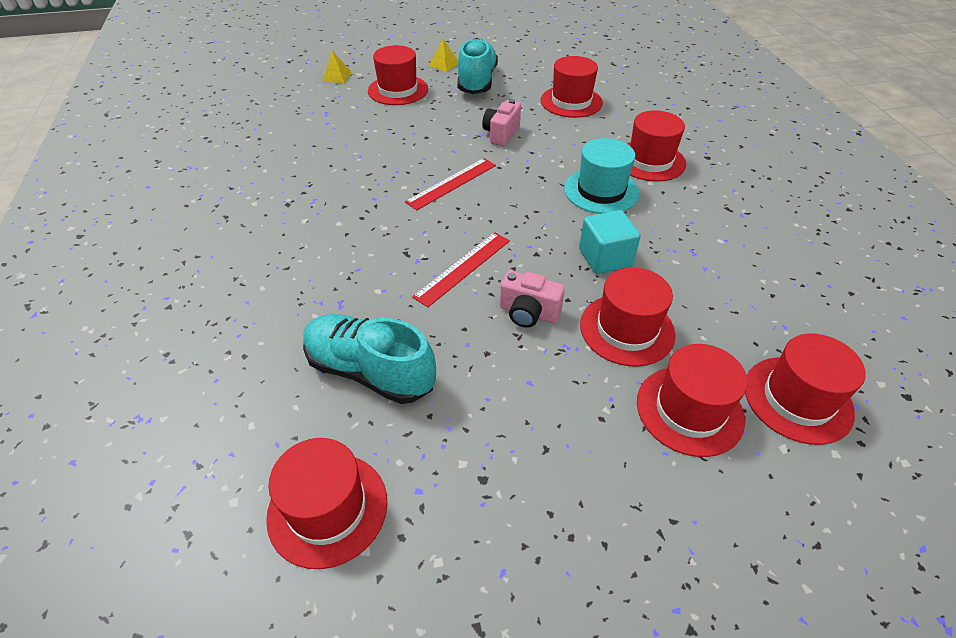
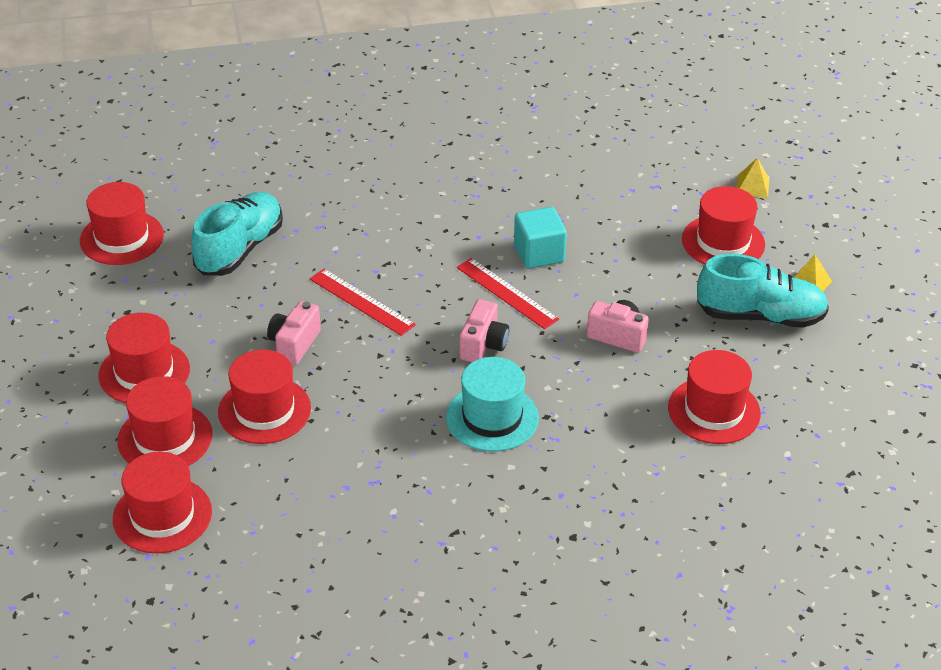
camera: 90 degrees right, 5 degrees down
(517, 195) = (483, 345): none -> pink camera
(605, 258) = (369, 407): turquoise cube -> turquoise cube (539, 253)
(650, 161) = (560, 473): red hat -> red hat (144, 372)

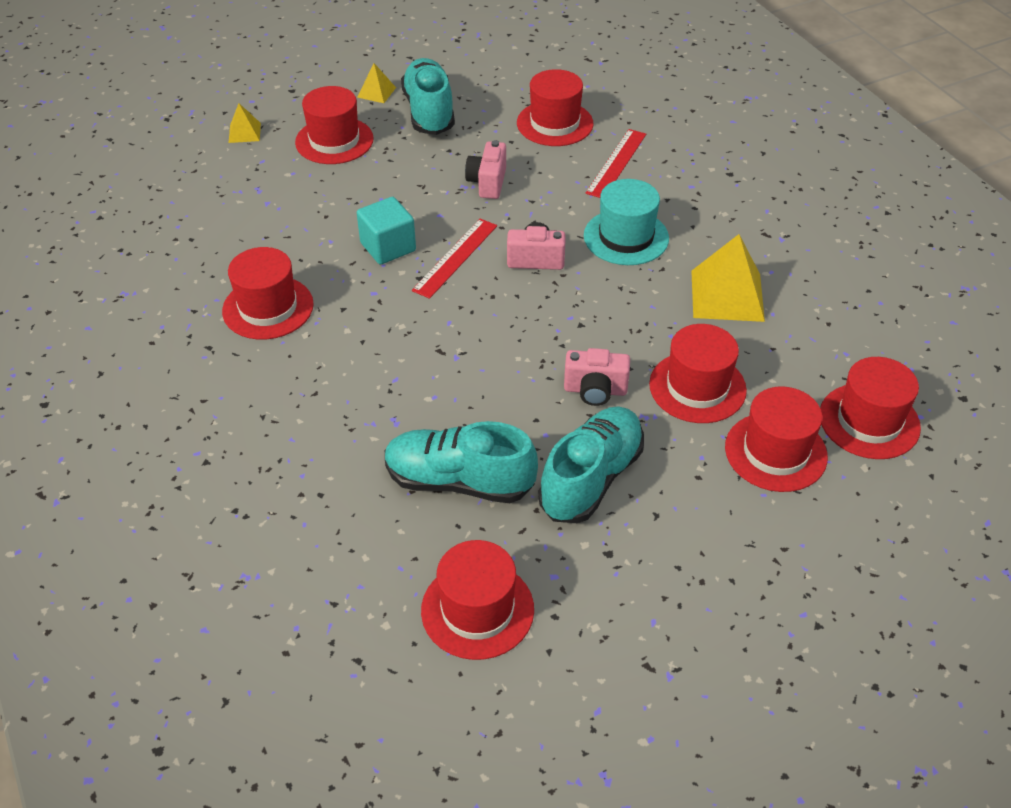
camera: 105 degrees left, 5 degrees up
(144, 372) = (695, 501): red hat -> red hat (268, 308)
(202, 319) = (591, 478): none -> turquoise shoe
(361, 302) = (509, 355): red ruler -> red ruler (616, 163)
(373, 469) = (727, 295): none -> yellow pyramid

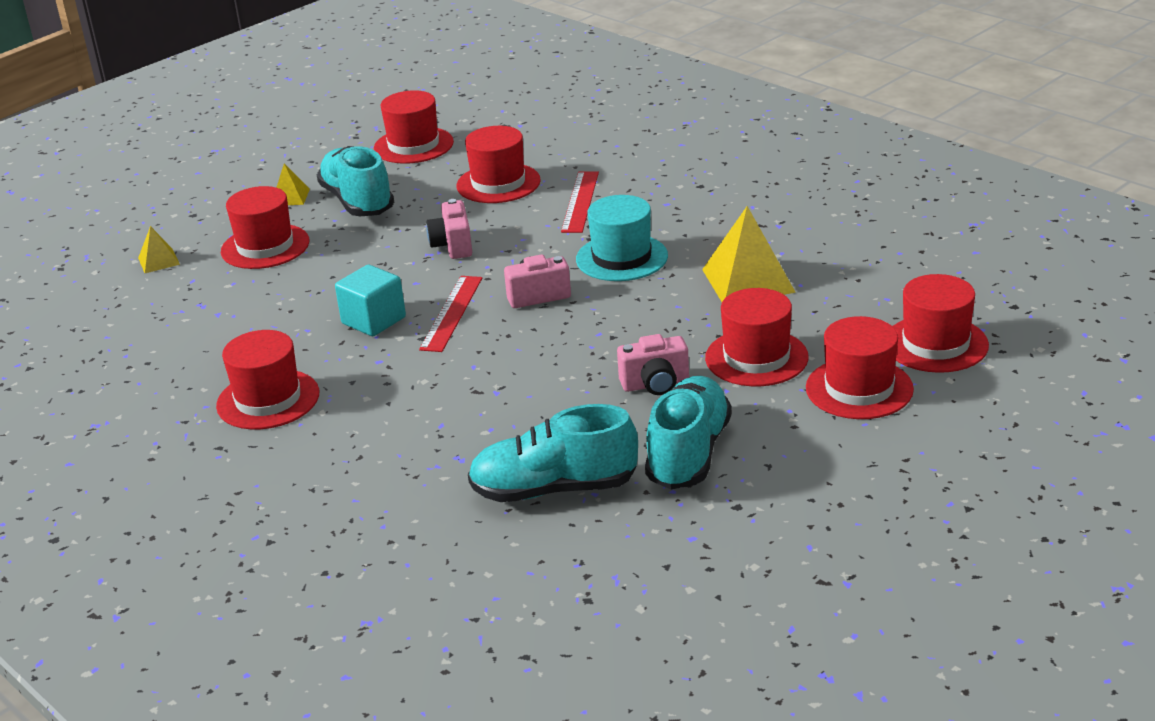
camera: 15 degrees left, 15 degrees down
(477, 609) = (628, 584): red hat -> red hat (413, 145)

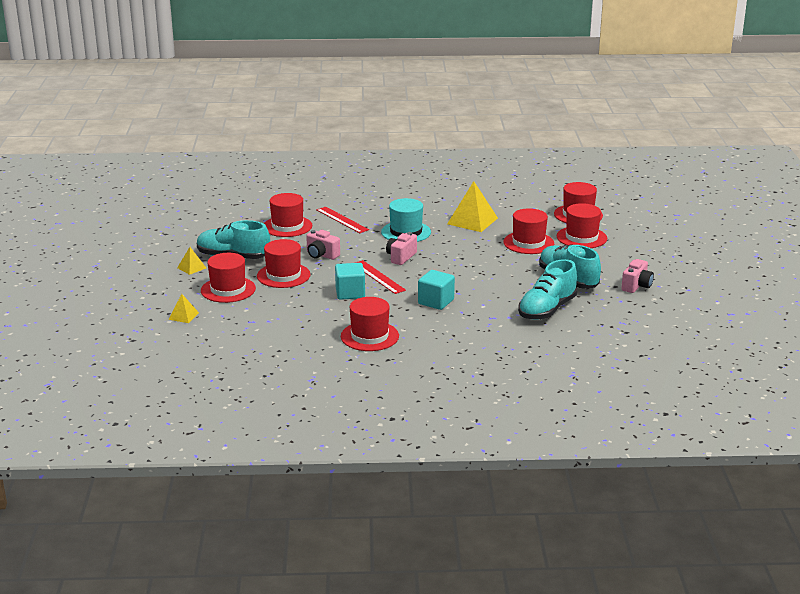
camera: 50 degrees left, 5 degrees down
(413, 145) = (207, 227): red hat -> red hat (283, 275)
(442, 390) = (436, 302): none -> turquoise cube
(655, 384) = (511, 265): pink camera -> pink camera (636, 286)

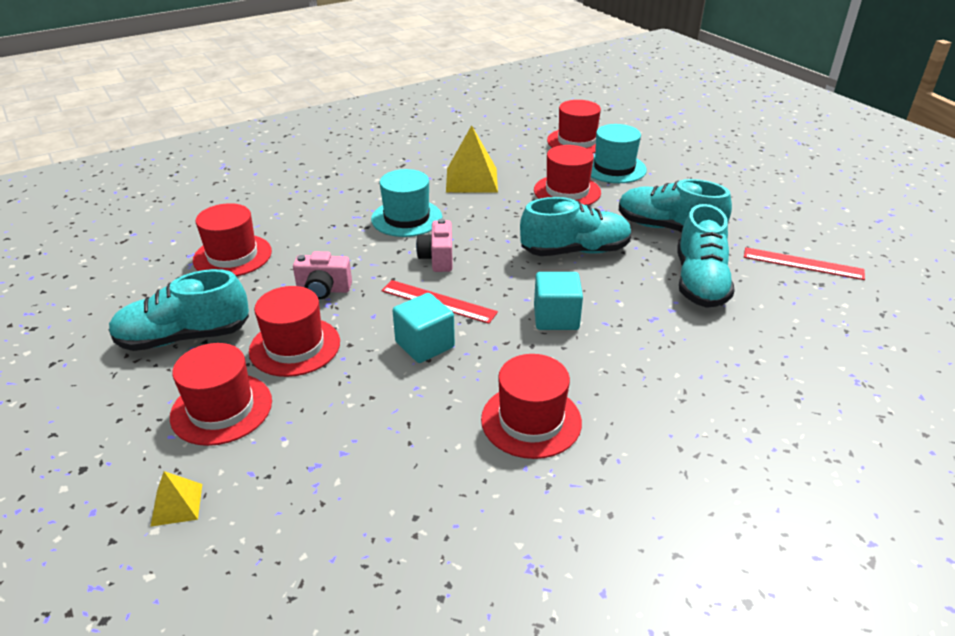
camera: 30 degrees left, 10 degrees up
(191, 268) = (123, 384): yellow pyramid -> none
(342, 220) = (304, 223): red ruler -> red ruler (803, 263)
(490, 275) = (575, 251): none -> turquoise shoe
(581, 237) = (614, 168): red hat -> turquoise hat
(636, 286) = (747, 214): pink camera -> none

